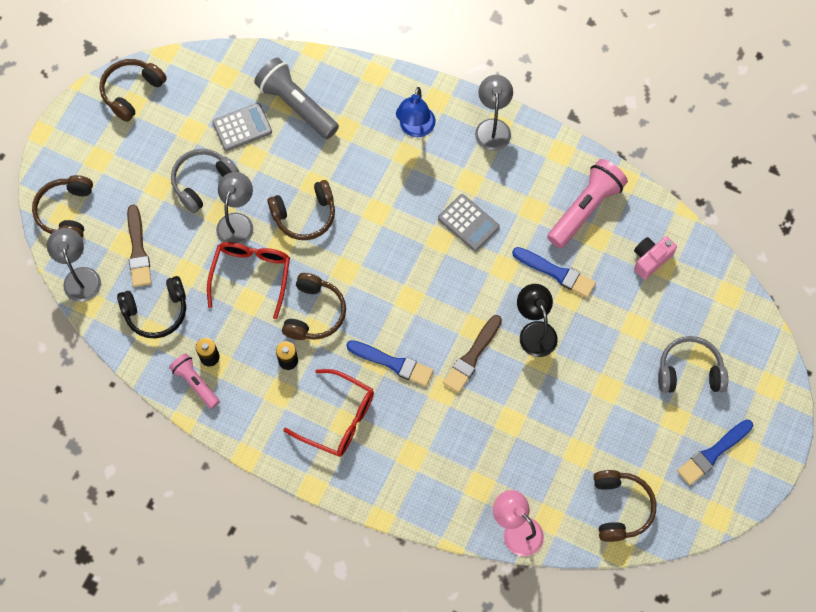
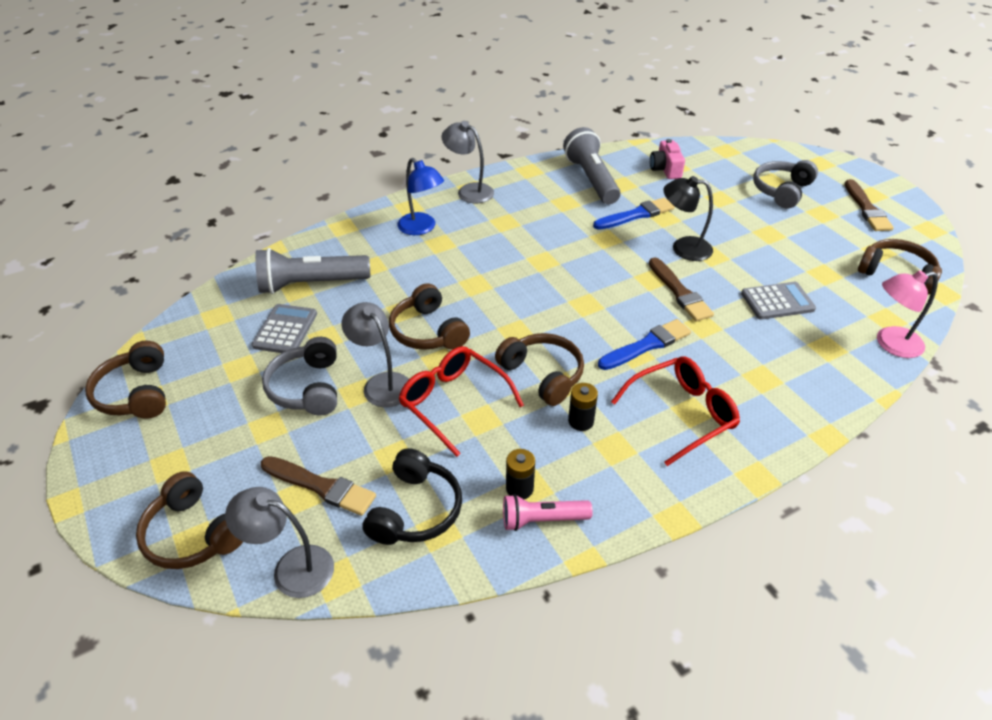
camera: 55 degrees left, 25 degrees down
(304, 215) = (428, 331): brown headphones -> brown headphones turned 135 degrees clockwise
(468, 223) = (543, 239): grey calculator -> grey calculator (777, 301)
(585, 209) = (591, 179): pink flashlight -> grey flashlight
(713, 453) = (867, 209): blue brush -> brown brush

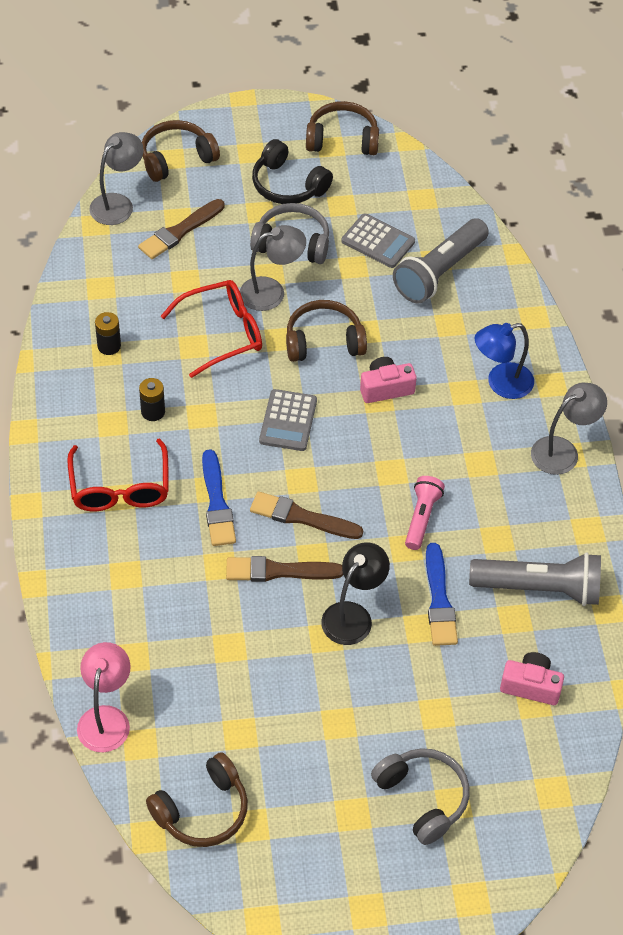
camera: 110 degrees right, 10 degrees up
(311, 284) = (439, 272): grey flashlight -> grey flashlight turned 150 degrees counterclockwise
(415, 510) = (126, 279): black headphones -> black headphones (288, 185)
(461, 283) = (386, 388): none -> pink camera
(542, 375) = (221, 406): brown headphones -> none
(542, 520) = (73, 349): pink flashlight -> pink flashlight (421, 518)
(777, 301) = (219, 654): grey calculator -> grey calculator (288, 421)
(867, 209) = (338, 877): brown brush -> brown brush (301, 517)

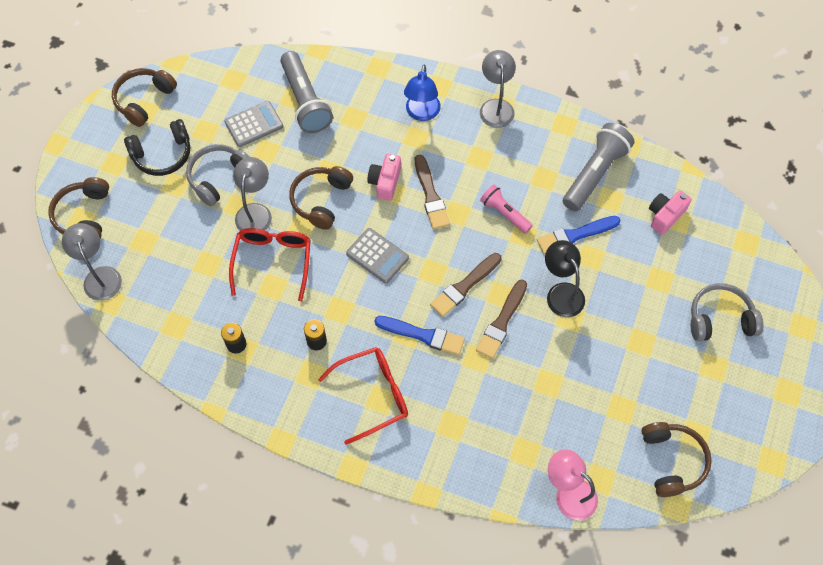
camera: 60 degrees left, 10 degrees up
(120, 488) = (373, 395): red glasses -> red glasses turned 45 degrees counterclockwise
(180, 231) = (158, 246): brown brush -> brown brush (430, 195)
(439, 600) = (575, 235): blue brush -> blue brush turned 135 degrees clockwise

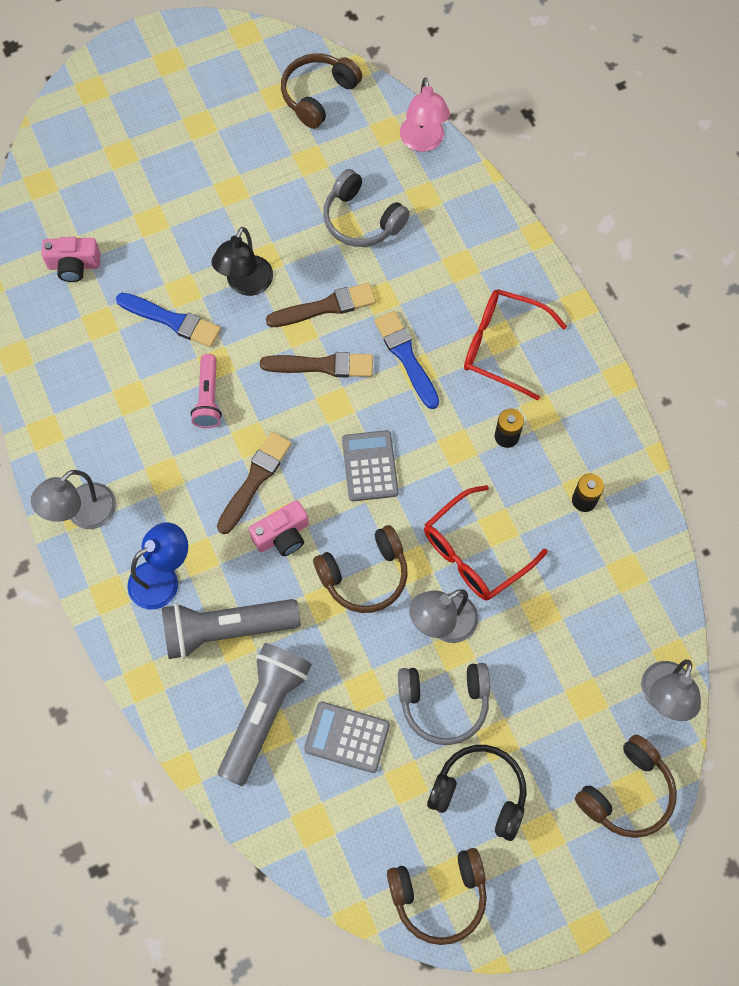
camera: 135 degrees left, 5 degrees up
(594, 174) = (82, 358): grey flashlight -> grey flashlight (227, 630)
(720, 319) = (146, 150): grey headphones -> grey headphones (362, 219)

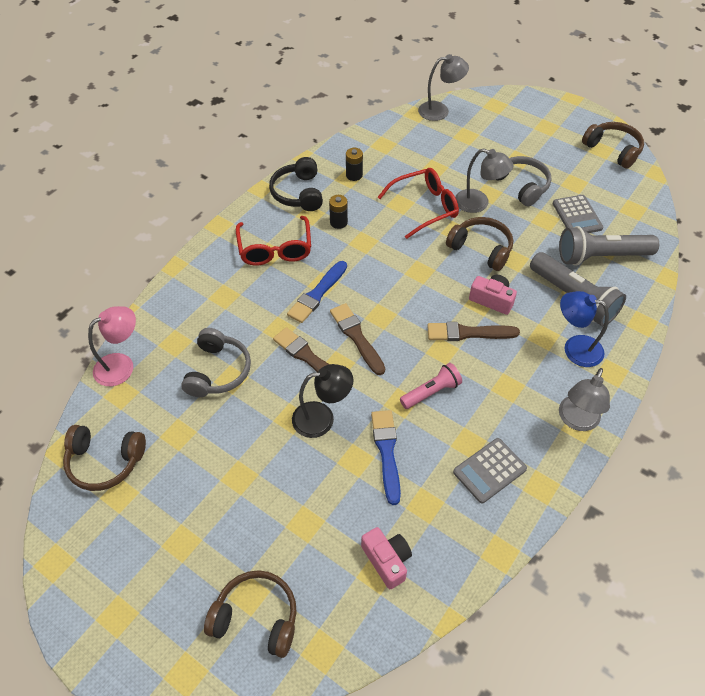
camera: 120 degrees left, 15 degrees down
(83, 514) = (576, 421): grey lamp -> grey lamp turned 105 degrees clockwise
(370, 466) = (410, 278): grey calculator -> grey calculator (489, 470)
(474, 553) = (425, 207): red glasses -> red glasses turned 45 degrees counterclockwise
(479, 793) = (551, 155): black headphones -> black headphones (298, 193)
(626, 792) = (498, 107): brown headphones -> brown headphones (256, 618)

